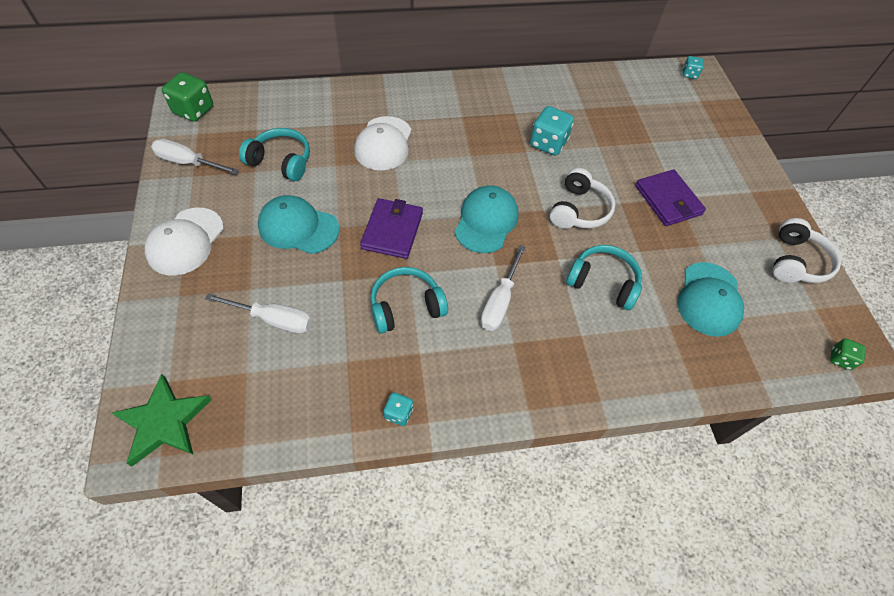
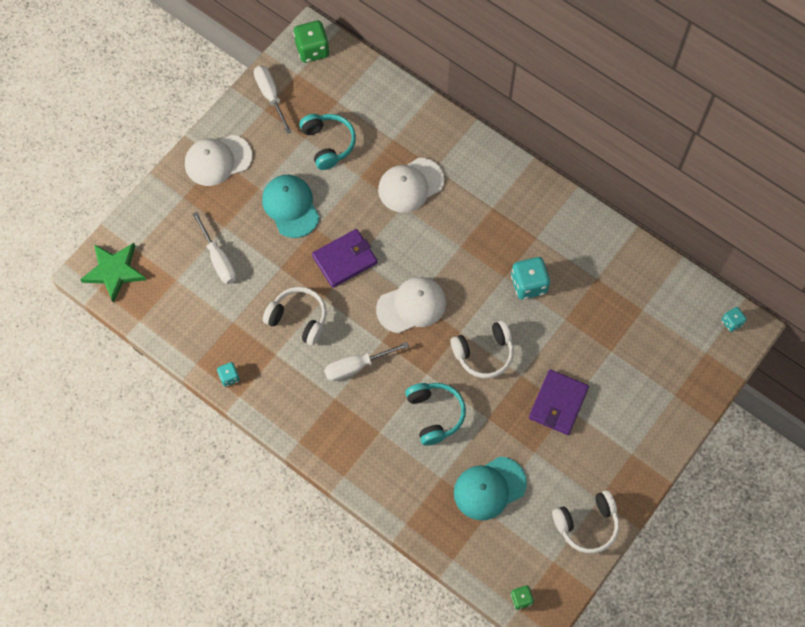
camera: 50 degrees right, 10 degrees up
(406, 306) = (298, 318): turquoise headphones -> white headphones
(486, 221) = (411, 306): turquoise cap -> white cap

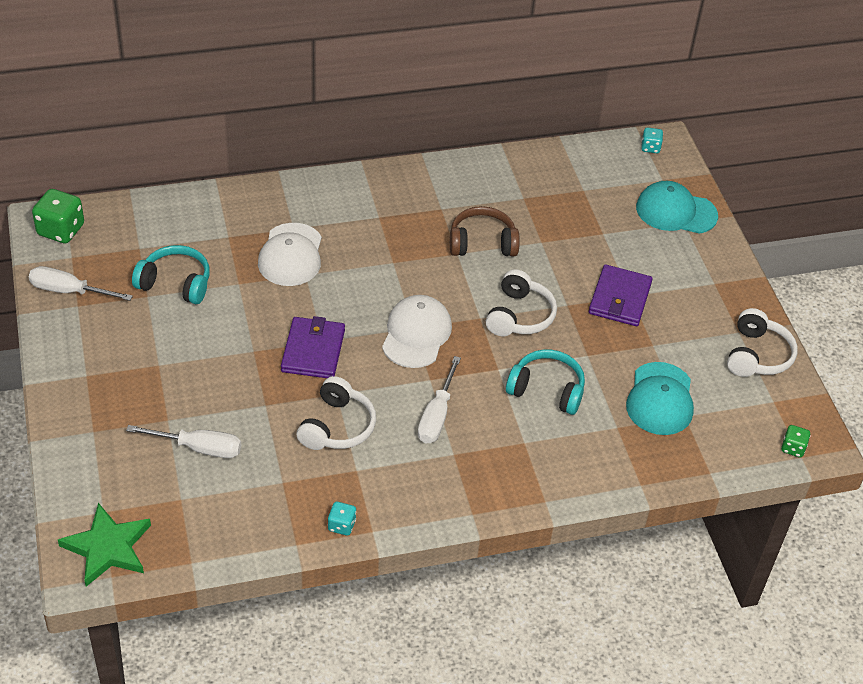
camera: 55 degrees left, 20 degrees down
(218, 160) = (87, 376): white cap -> none
(290, 207) = (208, 354): turquoise cap -> turquoise cap (676, 211)
(298, 318) = (337, 426): white headphones -> white headphones turned 135 degrees clockwise
(528, 284) = (482, 243): turquoise dice -> brown headphones
(558, 403) = (619, 298): purple wallet -> purple wallet turned 45 degrees clockwise

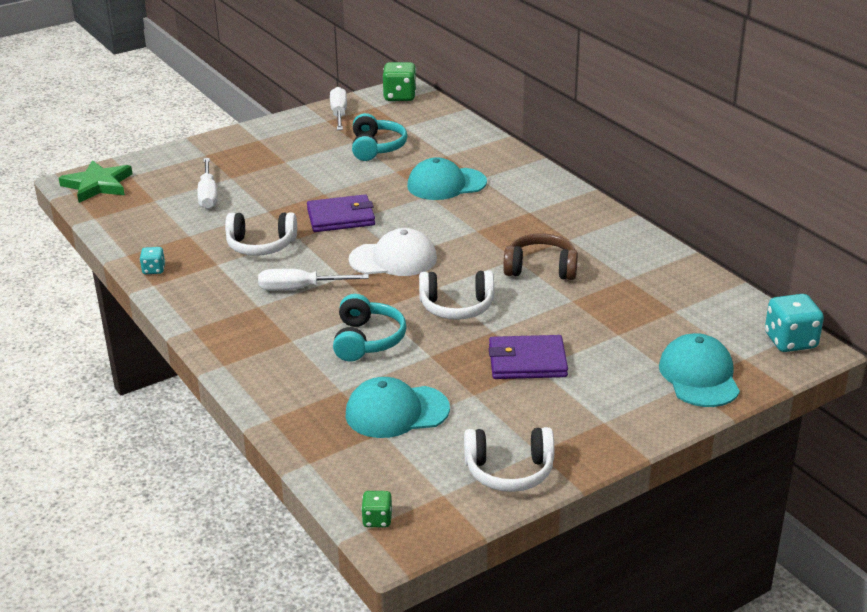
camera: 75 degrees right, 15 degrees down
(291, 255) = (446, 184): white cap -> turquoise cap
(482, 243) = (541, 268): brown headphones -> brown headphones turned 60 degrees counterclockwise
(650, 148) = (790, 341): turquoise dice -> turquoise dice, size x1.84

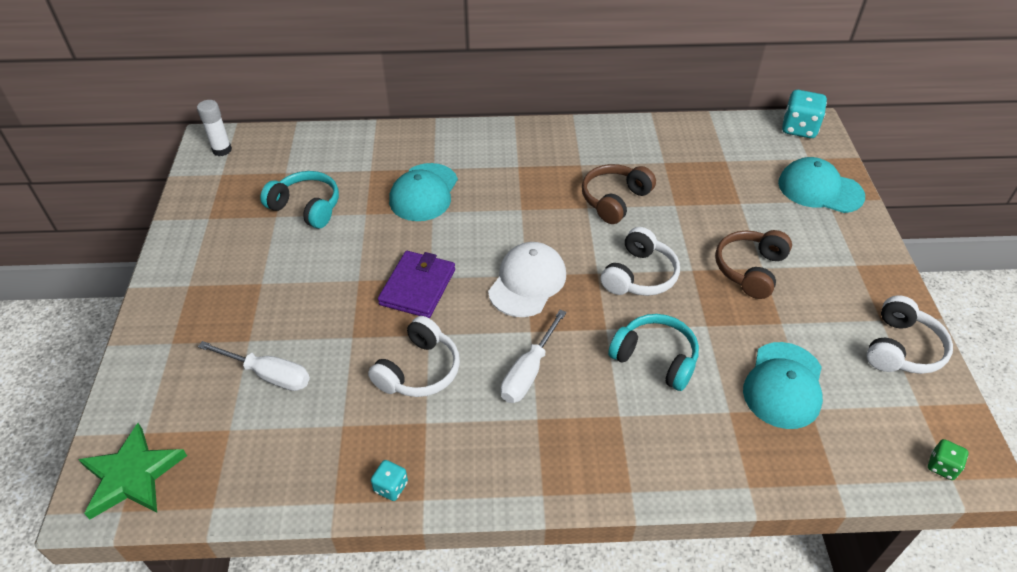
camera: 60 degrees left, 15 degrees up
(339, 114) = (206, 204): white screwdriver -> none
(400, 96) = (222, 150): green dice -> white glue stick
(527, 361) = (750, 269): purple wallet -> brown headphones

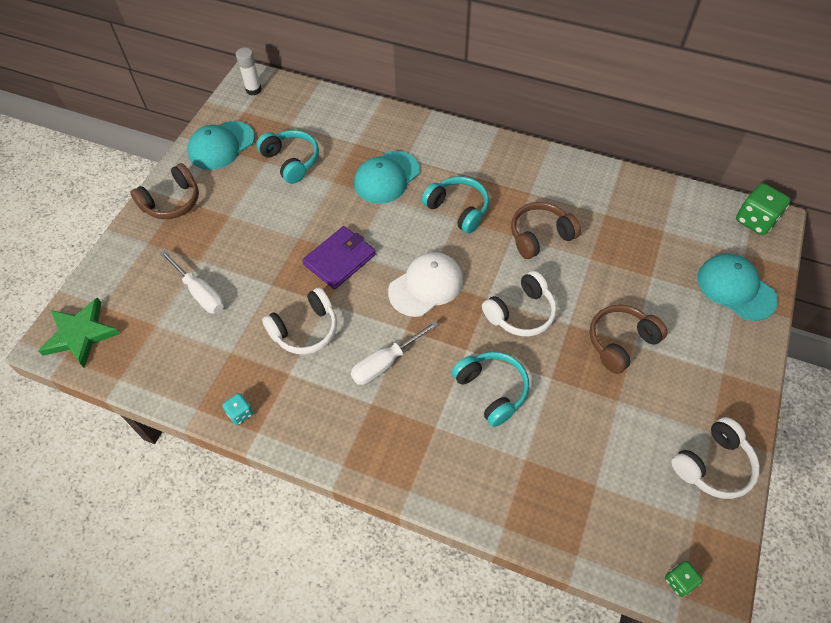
camera: 25 degrees right, 10 degrees up
(180, 290) = (172, 202): none -> brown headphones
(517, 200) = (458, 209): none -> turquoise headphones
(783, 385) = (585, 455): turquoise cap -> turquoise cap (221, 145)
(799, 128) = (755, 220): turquoise dice -> green dice

